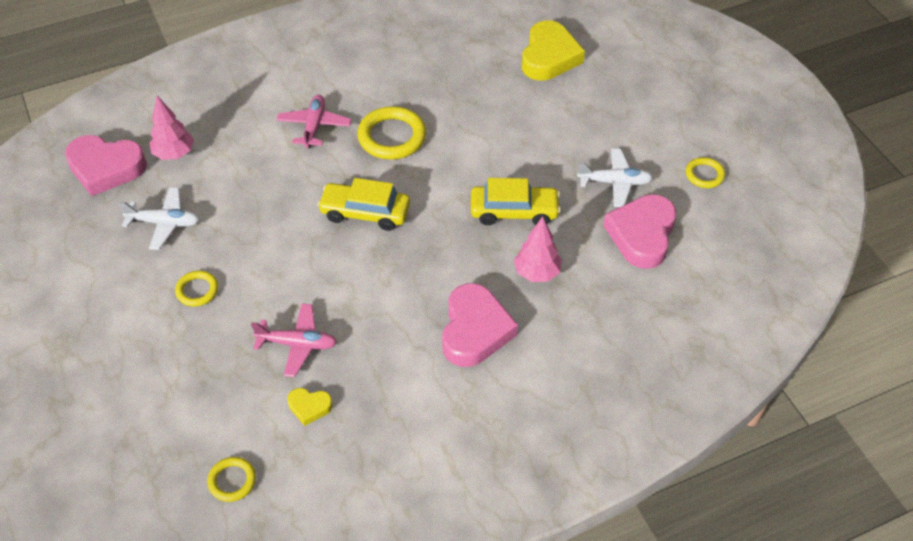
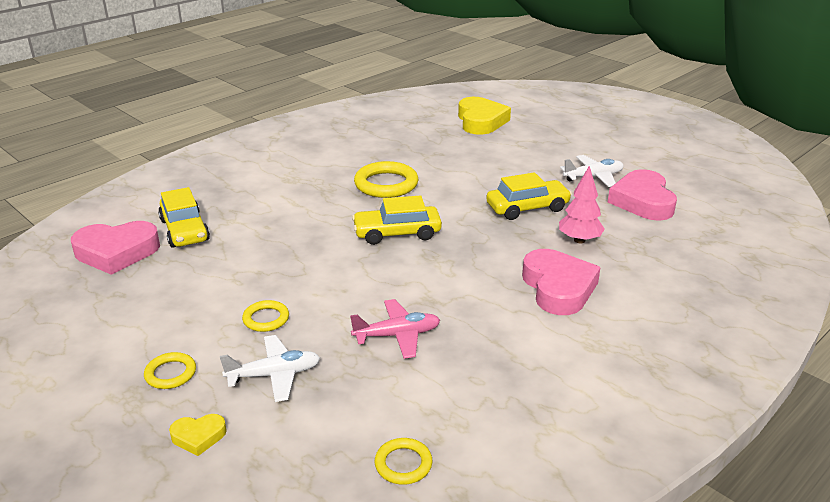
camera: 20 degrees left, 20 degrees down
(164, 223) = (201, 278): white plane -> white plane (274, 375)
(174, 154) = (184, 230): pink tree -> yellow car
(309, 407) = (444, 380): yellow heart -> yellow heart (198, 437)
(314, 126) = (311, 190): pink plane -> none
(704, 175) = (657, 161): yellow ring -> yellow ring (170, 373)

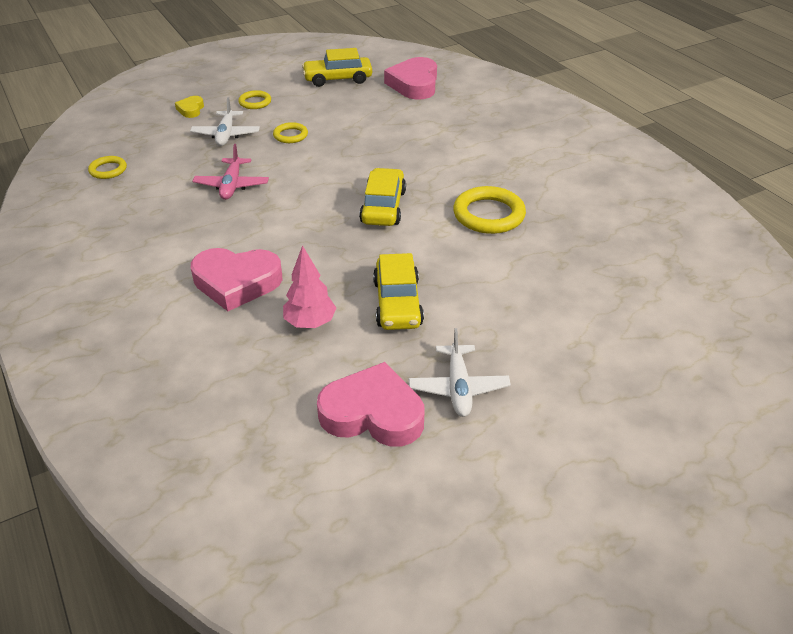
camera: 105 degrees right, 10 degrees up
(184, 230) = (436, 109): yellow car -> yellow car (338, 79)
(481, 121) = (668, 324): yellow heart -> none

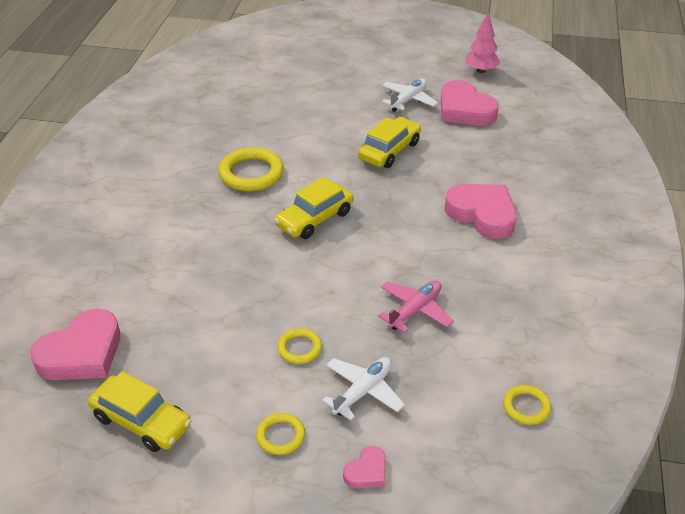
camera: 140 degrees left, 0 degrees up
(191, 109) = (366, 472): yellow heart -> pink heart
(310, 323) = (455, 165): pink tree -> pink tree (480, 71)

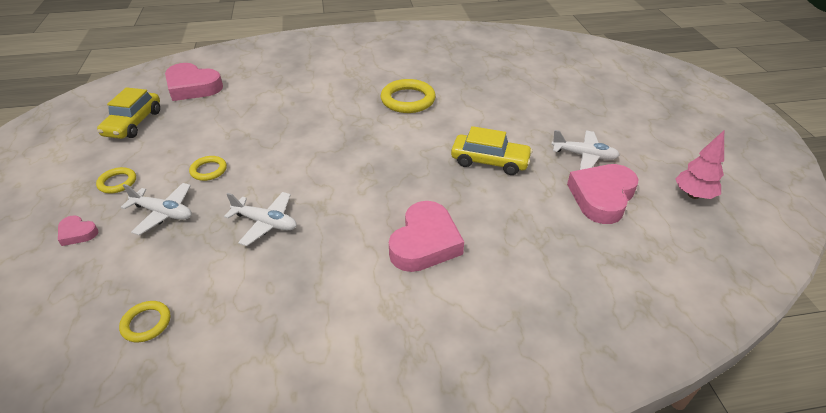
camera: 70 degrees right, 0 degrees up
(314, 219) = (366, 142): yellow car -> none
(415, 310) = (265, 223): pink plane -> white plane

